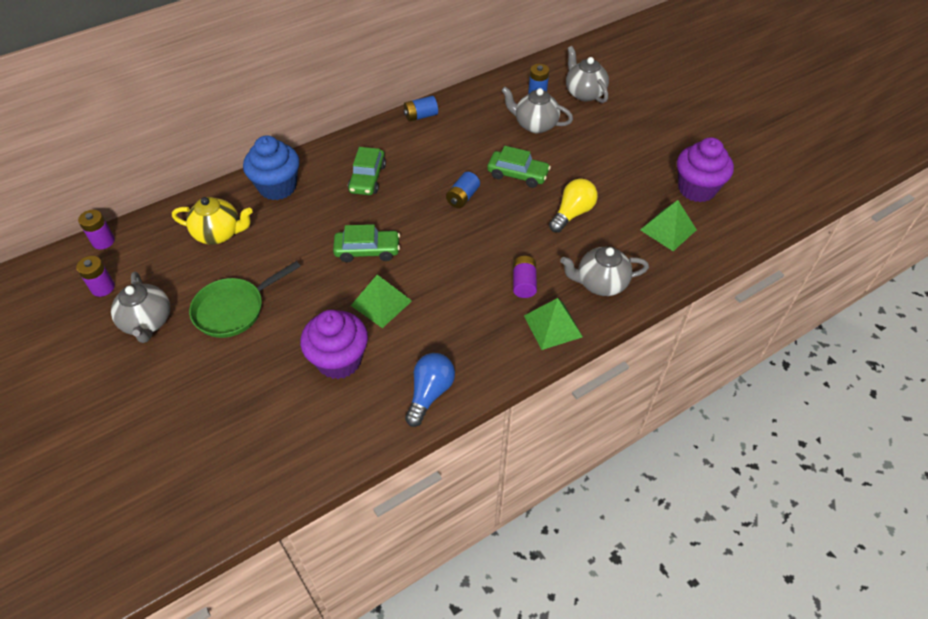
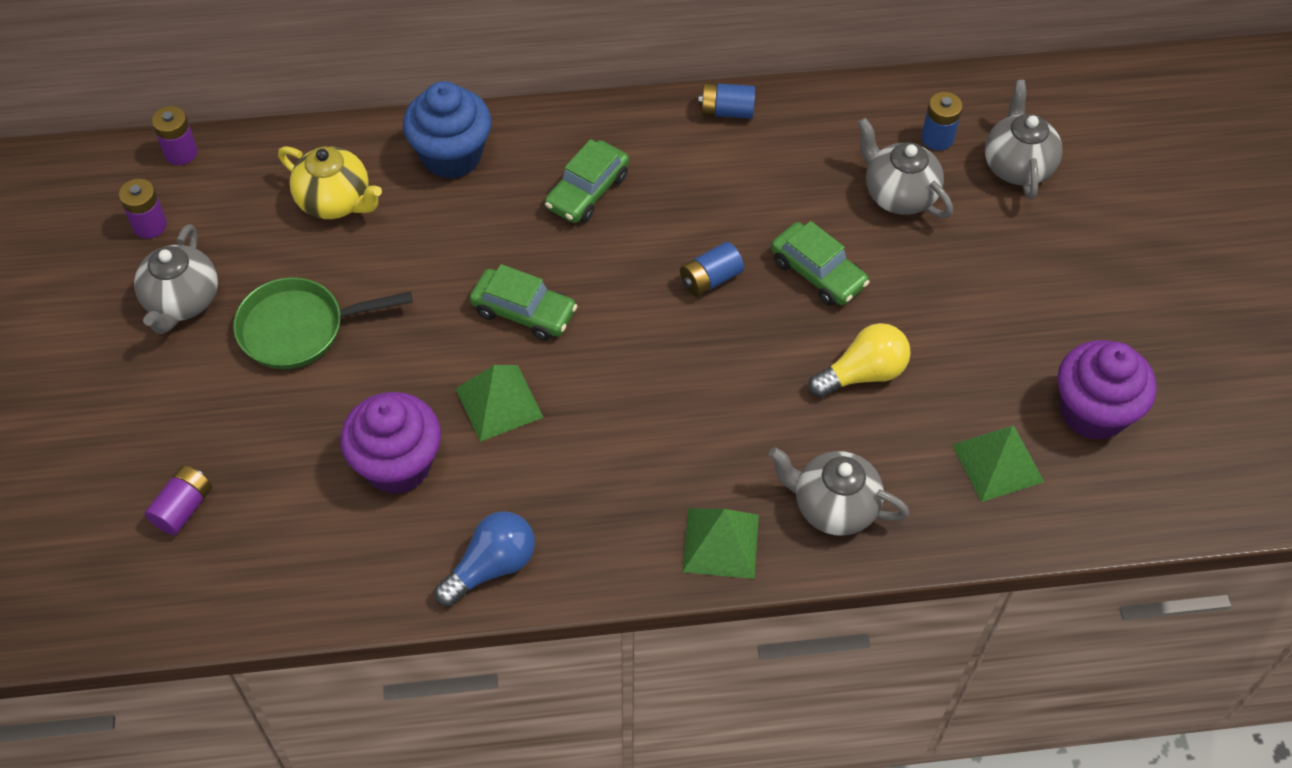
camera: 25 degrees right, 5 degrees up
(524, 283) = (718, 458): purple battery -> purple battery (183, 508)

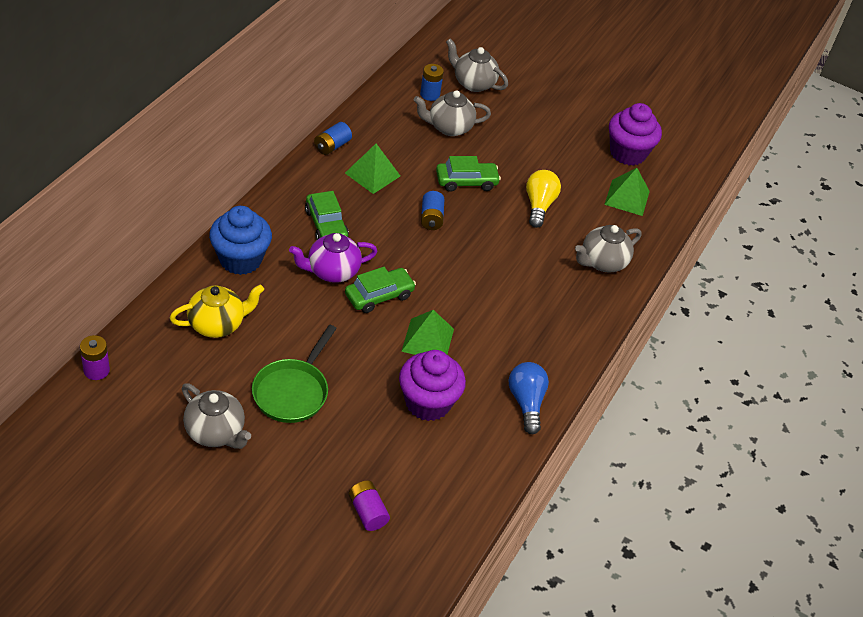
camera: 60 degrees left, 10 degrees down
(150, 225) = (138, 416): purple battery -> none
(517, 245) = (332, 271): none -> purple teapot
(721, 543) = (588, 311): green pyramid -> green pyramid (372, 174)

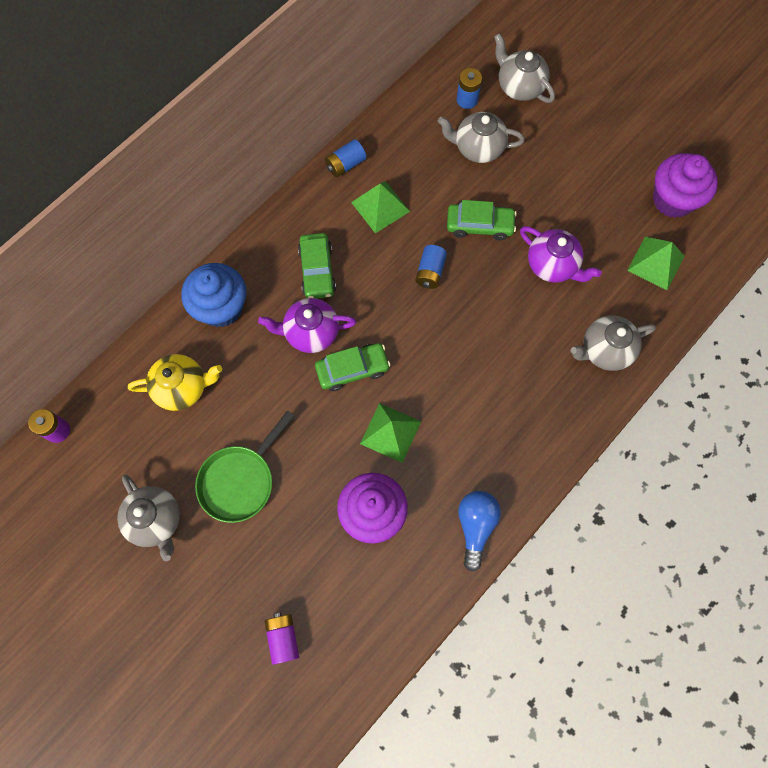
camera: 20 degrees right, 25 degrees up
(539, 205) = (552, 265): yellow light bulb -> purple teapot

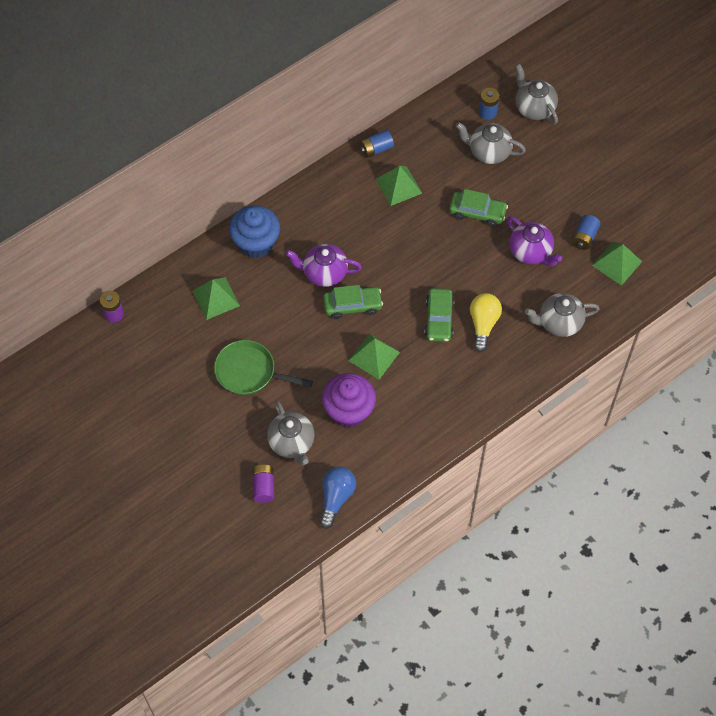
camera: 10 degrees right, 10 degrees down
(156, 520) = (180, 390): grey teapot -> grey teapot (292, 443)
(182, 388) = (215, 298): yellow teapot -> green pyramid
(240, 480) = (249, 372): green pan -> green pan turned 60 degrees clockwise
(317, 270) = (338, 227): green car -> green car (439, 319)
(430, 272) = (429, 242): blue battery -> blue battery (584, 237)
(475, 526) = (427, 434): blue light bulb -> blue light bulb (336, 498)
(515, 367) = (483, 324): none -> yellow light bulb
(673, 200) = (643, 216): purple cupcake -> none

